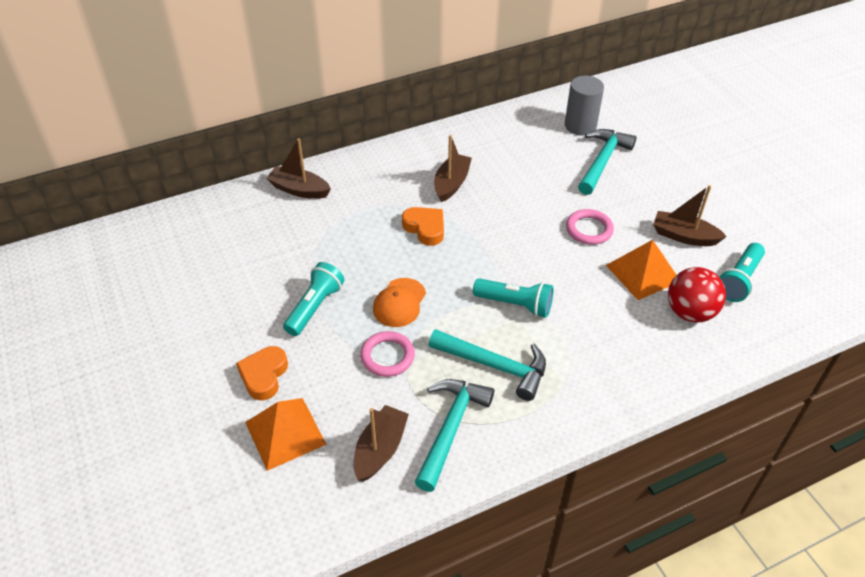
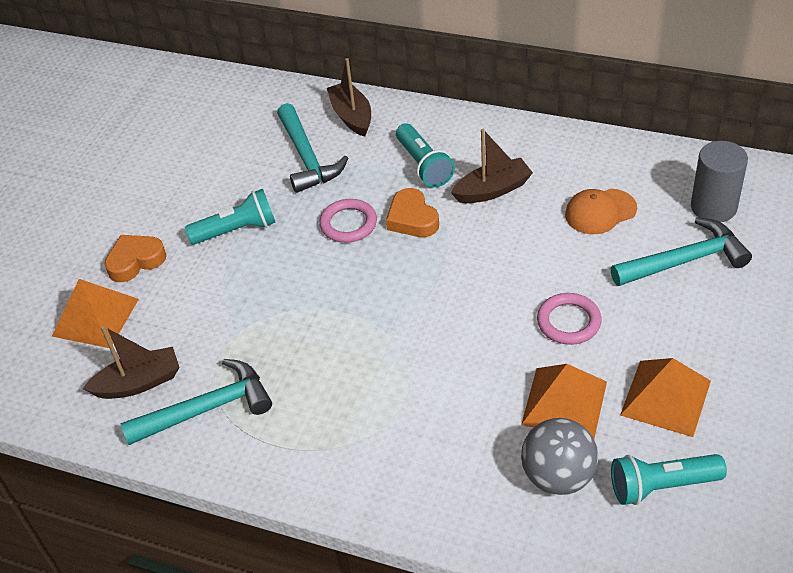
camera: 50 degrees right, 0 degrees up
(387, 356) = (237, 312): pink ring -> pink ring (348, 224)
(399, 303) = (304, 272): orange cap -> orange cap (600, 212)
(425, 228) = (412, 219): orange heart -> orange heart turned 150 degrees clockwise
(495, 366) = (309, 385): turquoise hammer -> turquoise hammer (307, 158)
(515, 304) = (398, 344): turquoise flashlight -> turquoise flashlight (424, 165)
(684, 236) = (665, 398): brown boat -> orange pyramid
(690, 312) = (558, 476): red ball -> grey ball

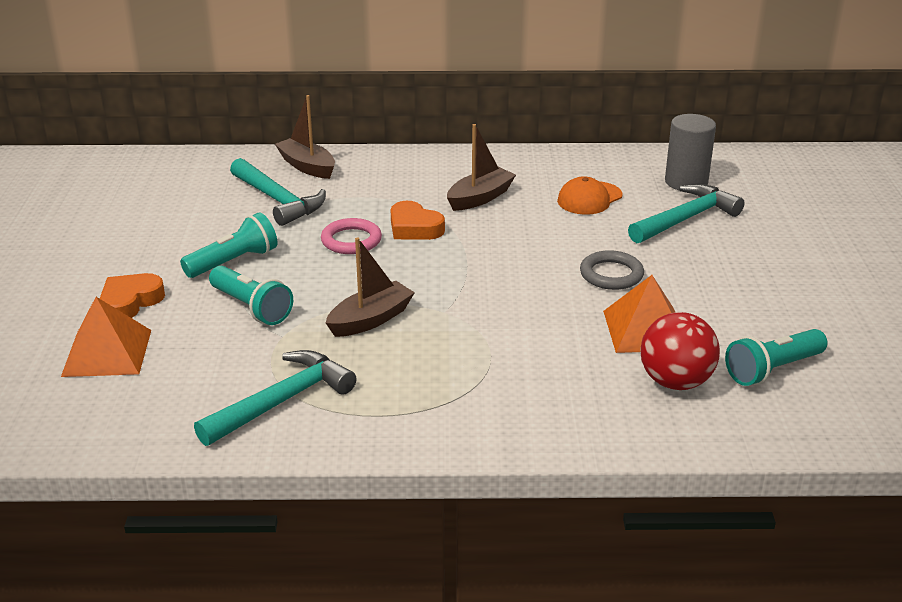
camera: 25 degrees left, 15 degrees down
(139, 383) = (189, 395): brown boat -> brown boat (370, 320)
(424, 165) = (402, 190): turquoise flashlight -> turquoise flashlight (251, 308)
(558, 476) = (675, 382): grey ball -> red ball
(568, 322) = (611, 274): pink ring -> grey ring
(665, 398) = (733, 310): orange pyramid -> none

